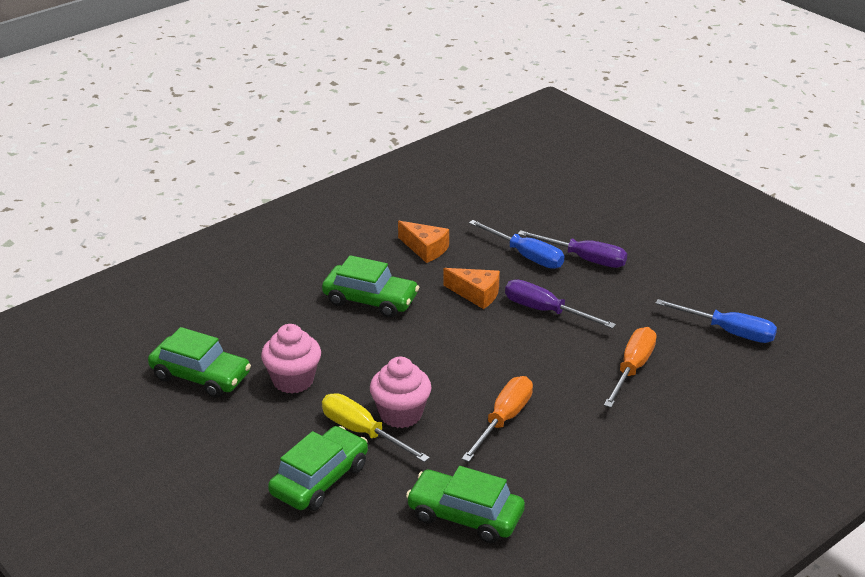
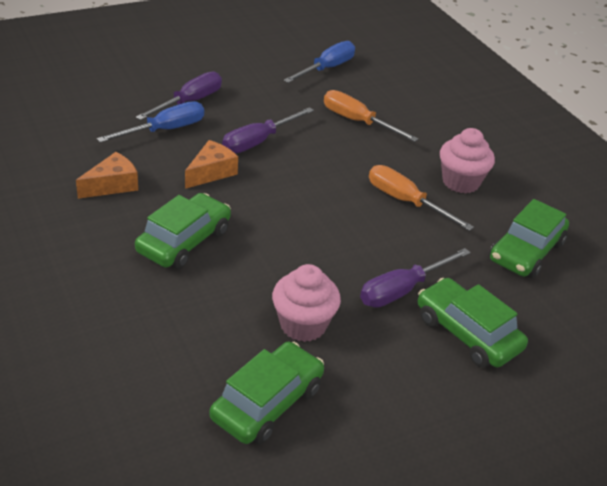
camera: 80 degrees left, 5 degrees up
(362, 432) = (402, 290): yellow screwdriver -> purple screwdriver
(401, 414) = (381, 259): pink cupcake -> pink cupcake (460, 182)

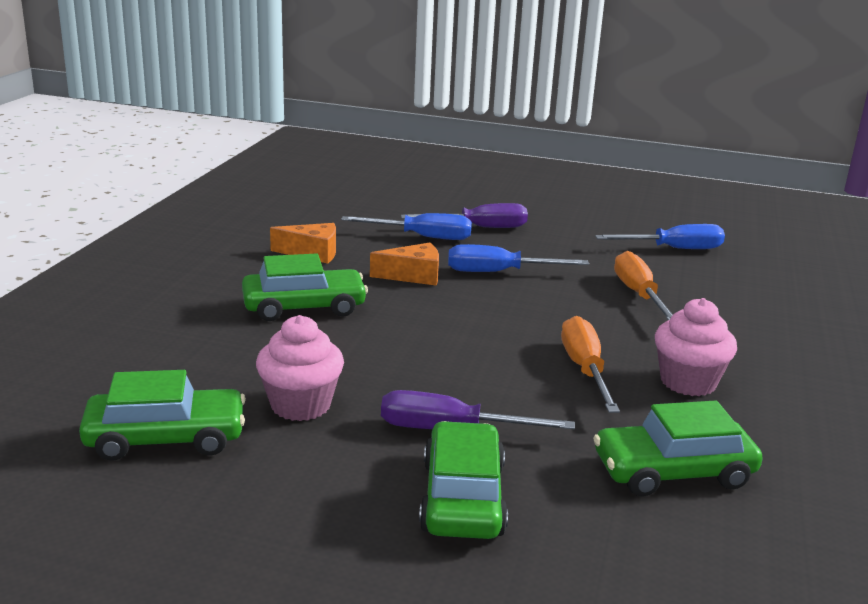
camera: 45 degrees right, 15 degrees down
(258, 142) = (499, 272): purple screwdriver -> blue screwdriver

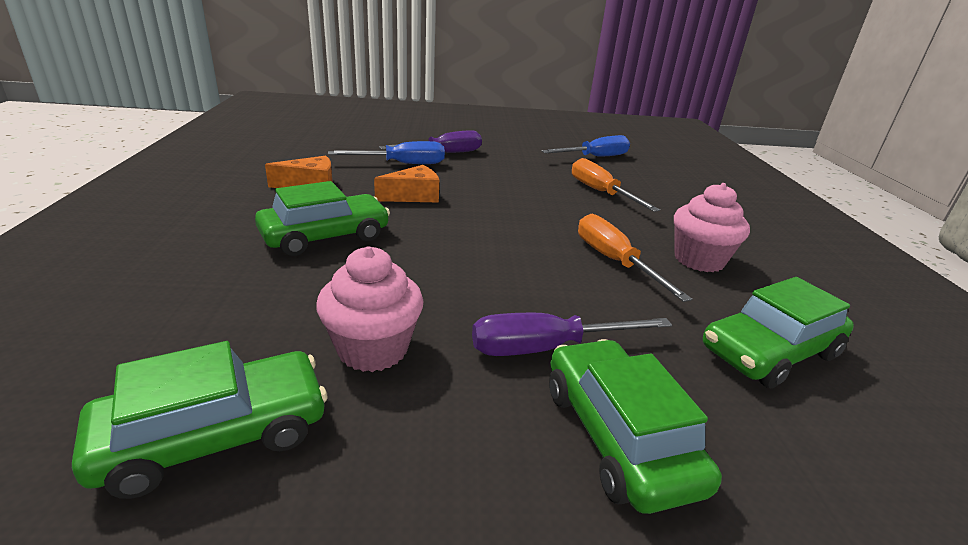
camera: 20 degrees left, 5 degrees up
(499, 272) = (483, 186): blue screwdriver -> none

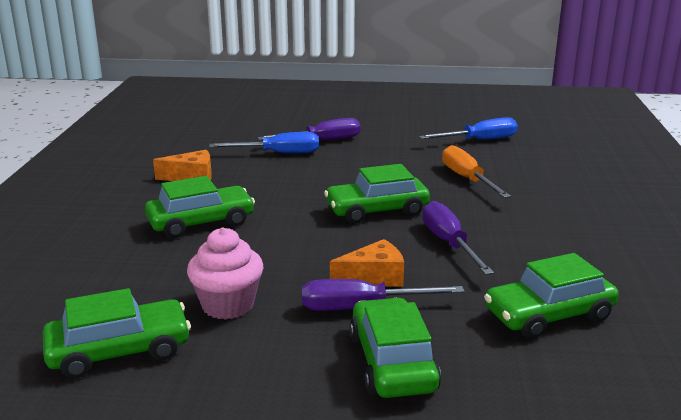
camera: 10 degrees right, 5 degrees down
(413, 196) = (283, 185): orange cheese -> orange cheese (374, 277)
(522, 224) = (377, 210): none -> green car
(614, 261) = (449, 243): orange screwdriver -> purple screwdriver
(699, 260) = (531, 242): pink cupcake -> none

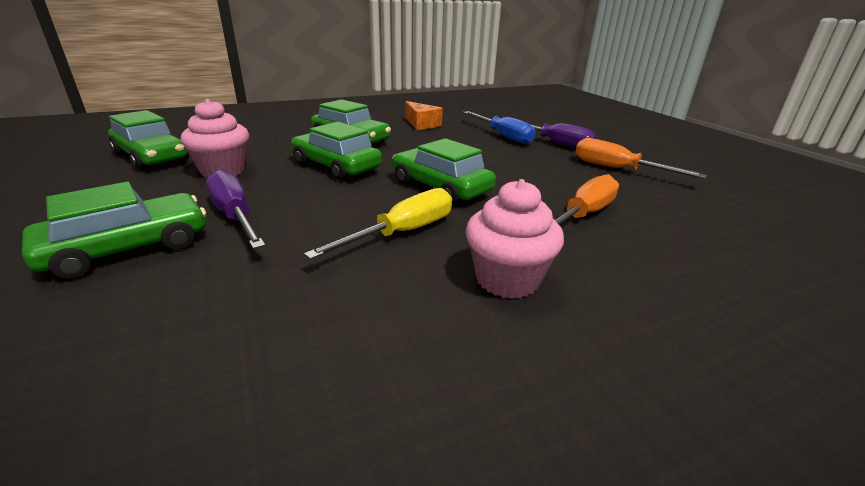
camera: 60 degrees right, 5 degrees up
(374, 277) = (298, 210): orange cheese -> none
(401, 141) = (617, 169): none -> orange screwdriver
(449, 243) = (402, 232): purple screwdriver -> yellow screwdriver
(479, 140) = (706, 204): blue screwdriver -> none
(533, 226) = (507, 279): none -> pink cupcake
(549, 315) = (252, 332): green car -> green car (336, 166)

